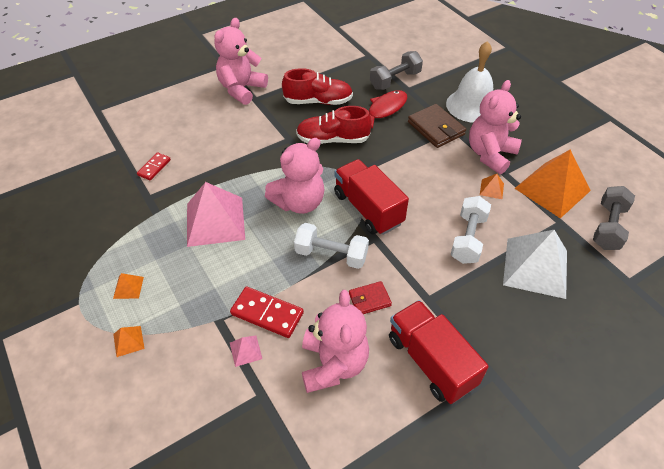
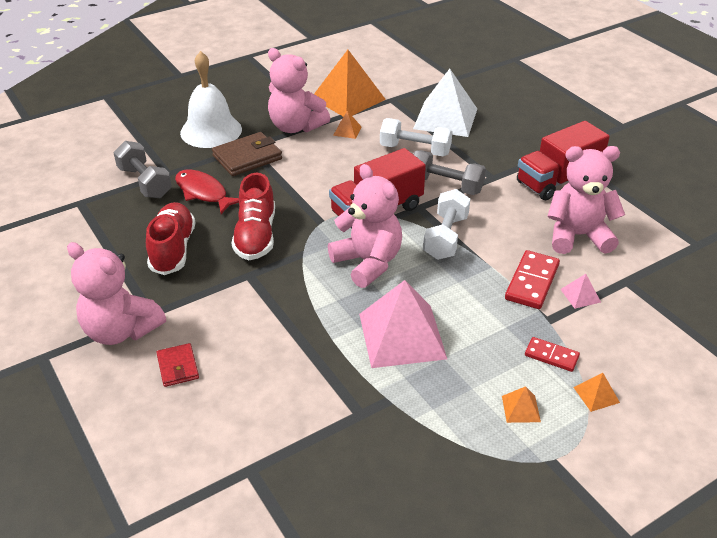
camera: 90 degrees left, 10 degrees down
(154, 167) = (295, 416): red domino -> red domino (551, 356)
(369, 299) = (499, 212): red wallet -> red wallet (178, 367)
(608, 227) = (395, 78): grey dumbbell -> grey dumbbell (445, 185)

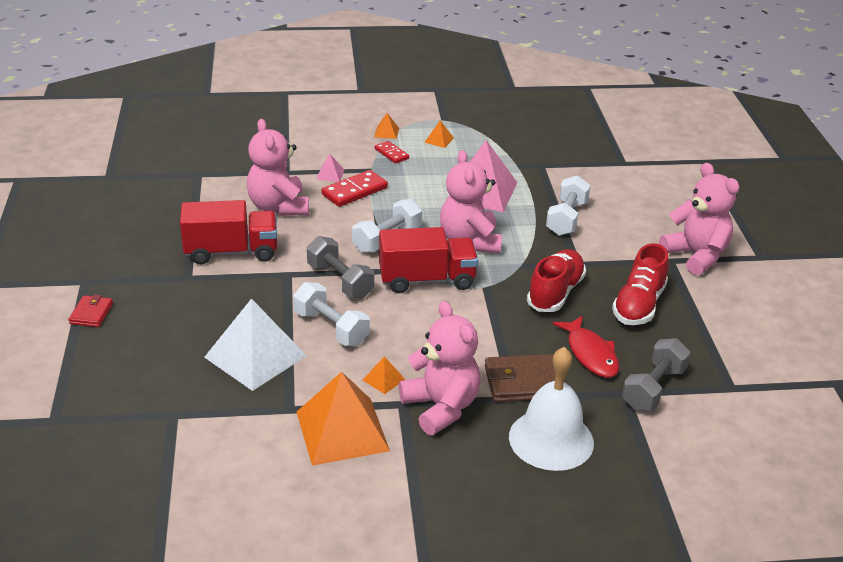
camera: 155 degrees left, 5 degrees down
(145, 182) = (653, 389): grey dumbbell -> grey dumbbell turned 45 degrees clockwise
(178, 367) = (655, 221): red wallet -> red wallet (91, 314)
(284, 331) = (566, 218): none -> white dumbbell
(577, 236) = (278, 207): pink teddy bear -> pink teddy bear turned 45 degrees clockwise

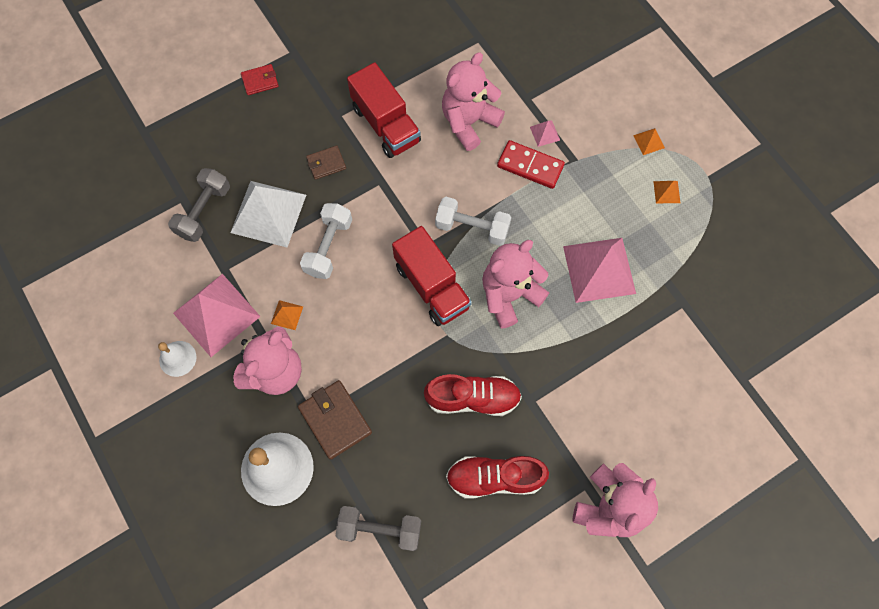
camera: 65 degrees right, 35 degrees up
(236, 300) = (326, 163): none -> brown wallet
(340, 281) = (392, 222): grey dumbbell -> grey dumbbell (204, 211)
(342, 431) = (216, 314): orange pyramid -> pink pyramid
(371, 478) = (177, 358): none -> white bell
(391, 154) = (613, 164): red domino -> none
(566, 218) = (599, 363): white dumbbell -> none
(590, 354) = (400, 460): red fish -> none

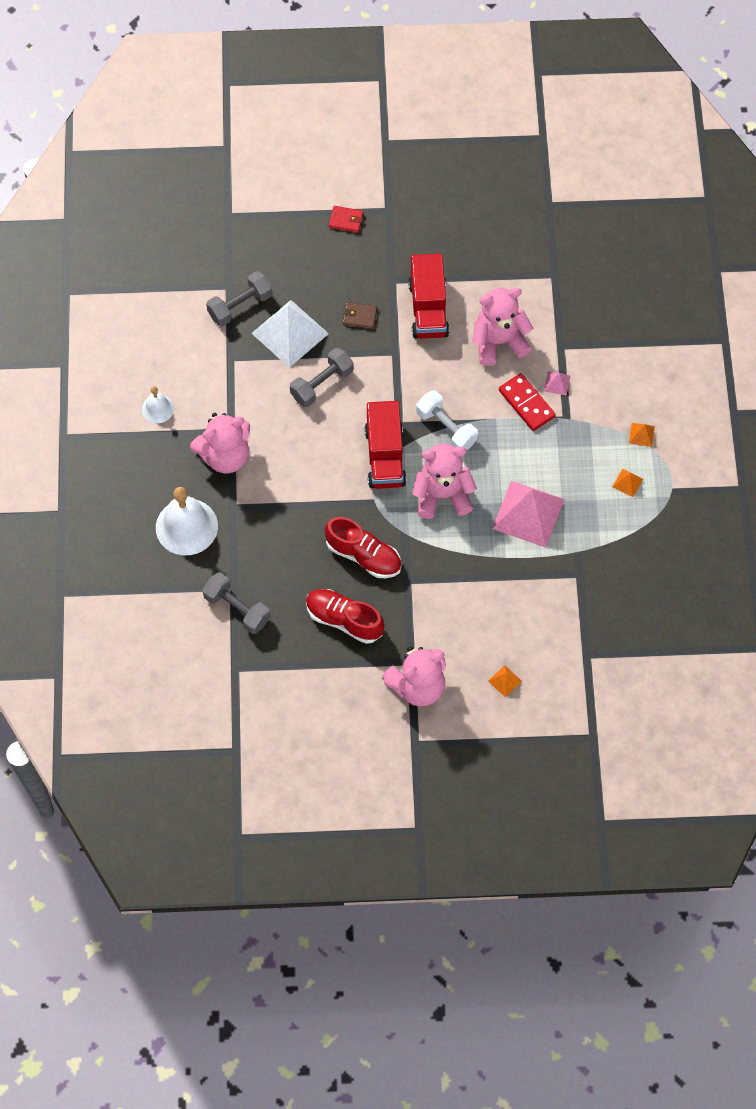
camera: 30 degrees right, 5 degrees down
(216, 314) = (205, 391): pink pyramid -> none
(287, 315) = (258, 419): orange pyramid -> orange pyramid (505, 681)
(328, 247) = (322, 384): white dumbbell -> grey dumbbell
(335, 420) = (250, 515): brown wallet -> none

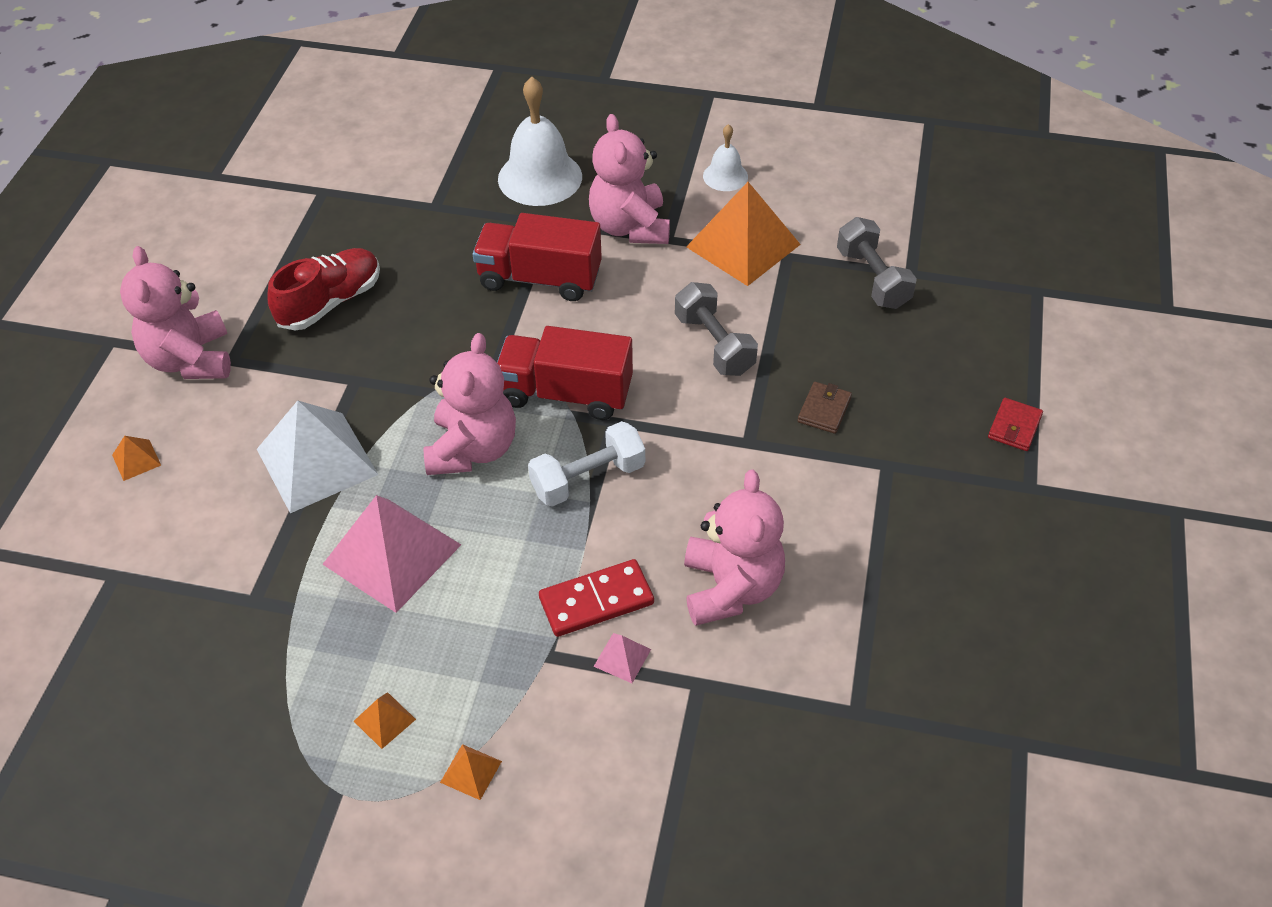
camera: 105 degrees right, 15 degrees down
(227, 385) = (743, 245): none -> orange pyramid
(237, 609) = (402, 204): grey dumbbell -> none
(290, 333) = (812, 324): white pyramid -> white pyramid (317, 462)
(364, 555) = (416, 340): red shoe -> none
(428, 309) = (820, 501): red truck -> red truck (539, 278)

